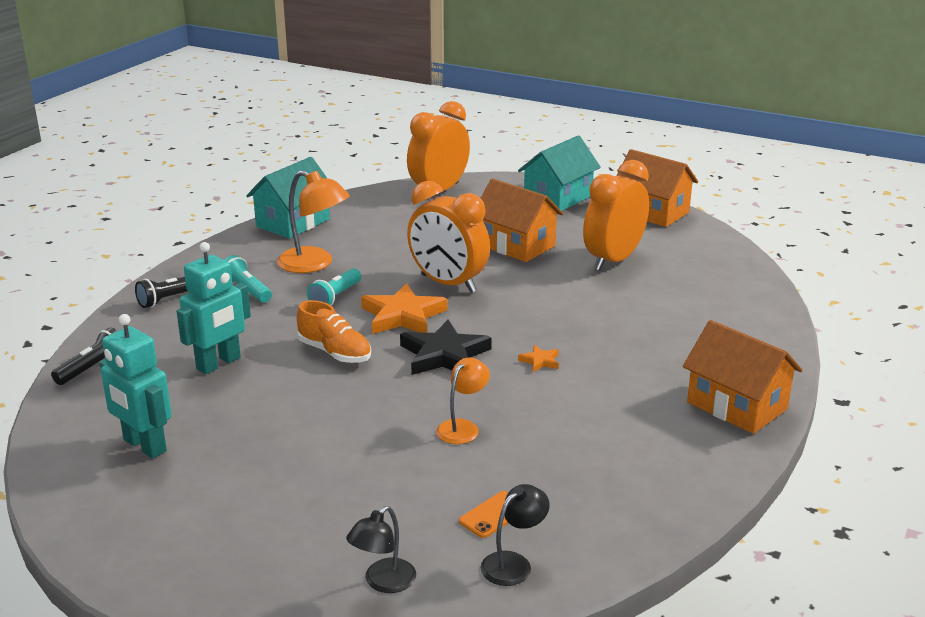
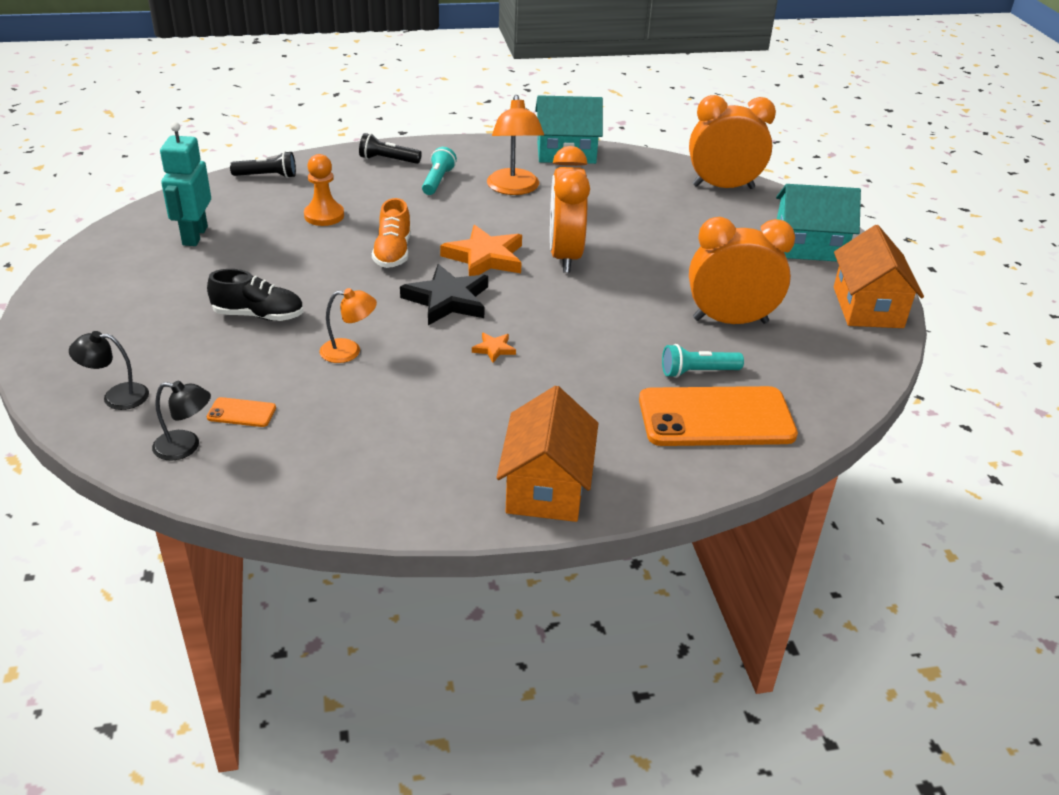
camera: 50 degrees right, 10 degrees up
(219, 363) = (324, 216): turquoise robot -> orange pawn
(335, 297) = (475, 218): turquoise flashlight -> turquoise flashlight (697, 372)
(345, 455) = (259, 315): none -> black shoe
(516, 245) = (681, 261): orange house -> none
(719, 312) = (716, 417): none -> orange phone

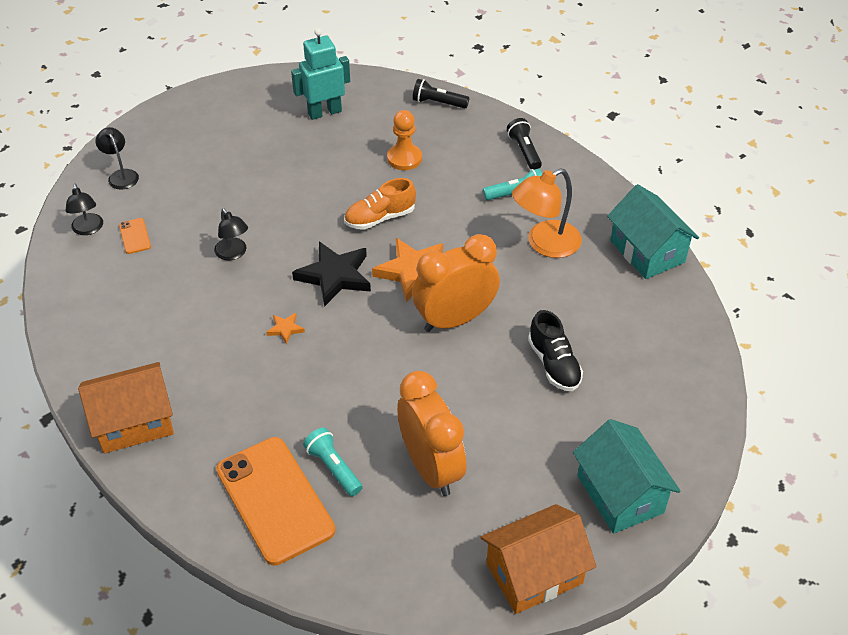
camera: 65 degrees right, 10 degrees up
(259, 315) = (247, 190): black shoe -> black shoe (554, 364)
(267, 176) = (438, 103): black flashlight -> black flashlight turned 135 degrees clockwise
(349, 351) = (233, 253): orange lamp -> black lamp
(723, 187) = (688, 389): orange clock -> none

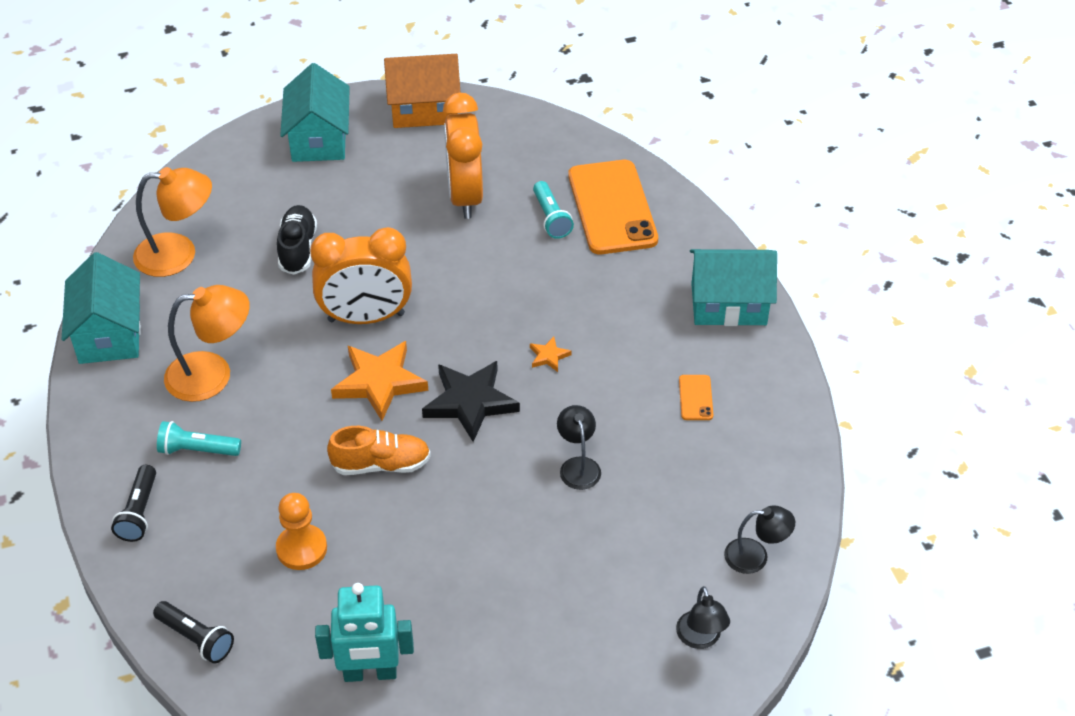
camera: 160 degrees left, 0 degrees up
(88, 229) = (755, 556): black lamp -> black lamp turned 90 degrees clockwise
(134, 422) = (728, 304): orange house -> turquoise house
(135, 236) = (696, 527): orange phone -> orange phone (695, 398)
(651, 330) = (179, 254): none -> orange lamp

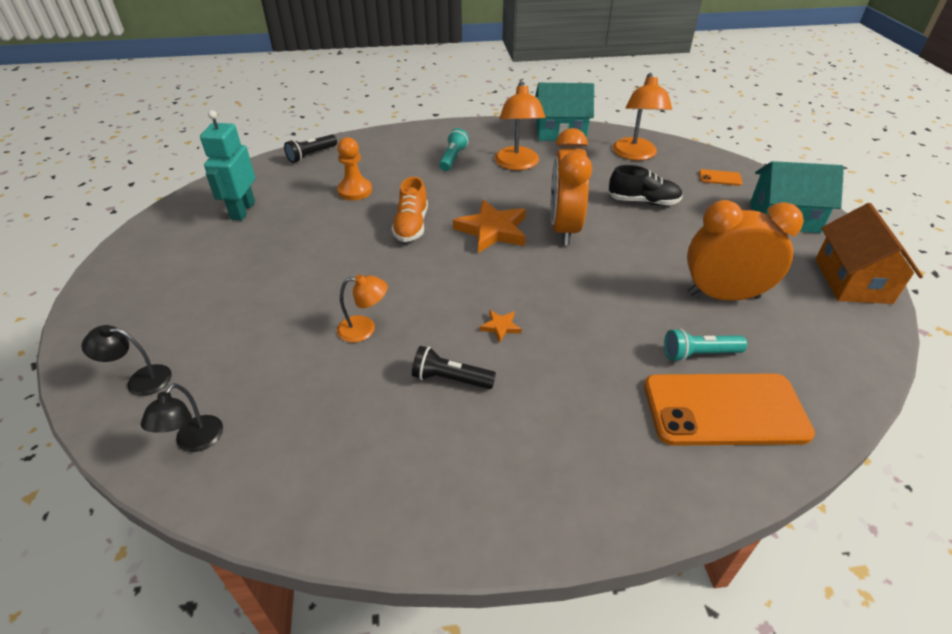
camera: 100 degrees right, 5 degrees down
(139, 512) = (412, 140): black flashlight -> black flashlight (450, 379)
(470, 402) = (458, 274): black star -> none
(578, 466) = (364, 329): black lamp -> orange lamp
(695, 398) = (416, 433): orange phone -> orange phone (720, 178)
(728, 304) = (555, 499): turquoise house -> none

